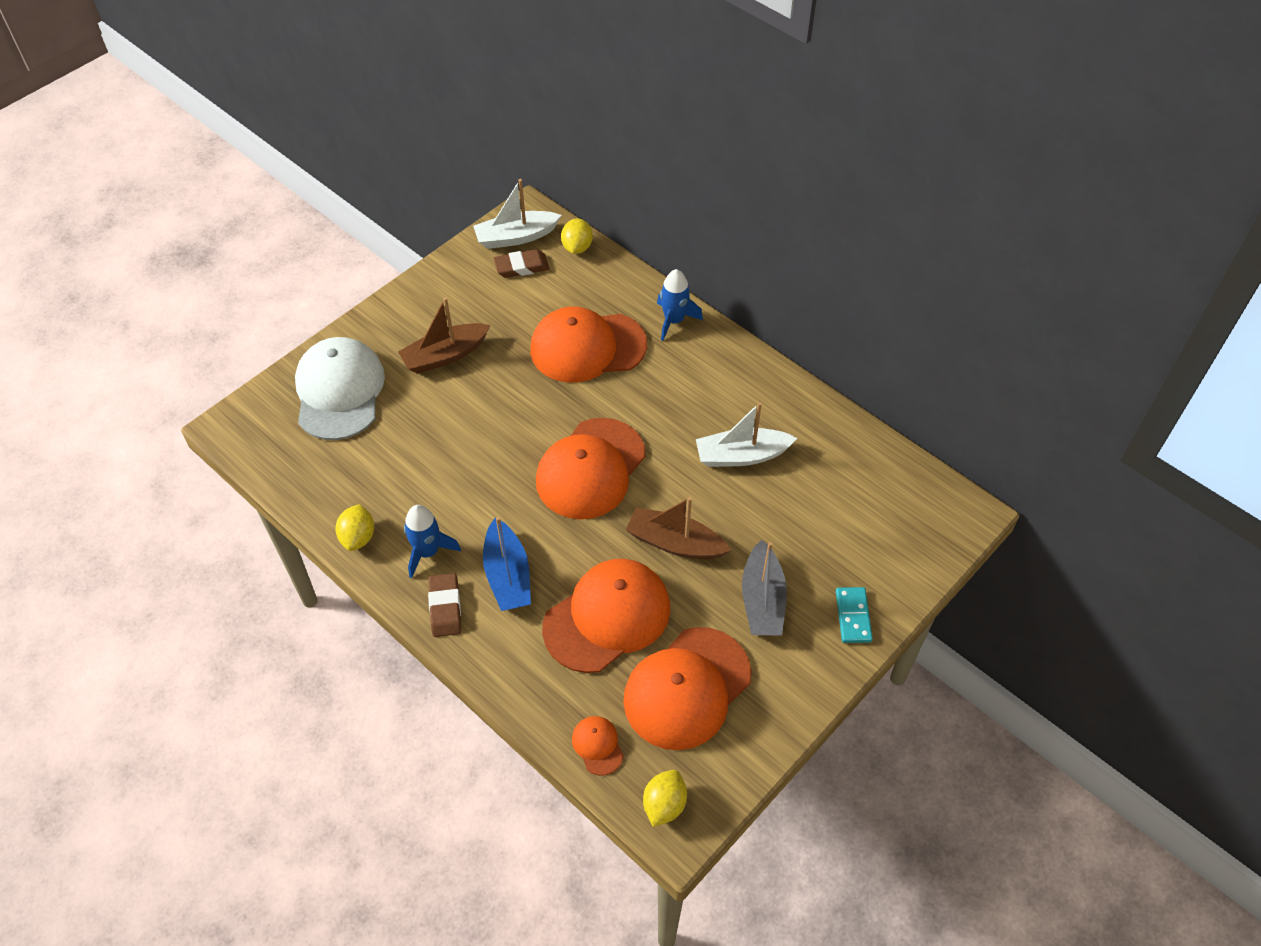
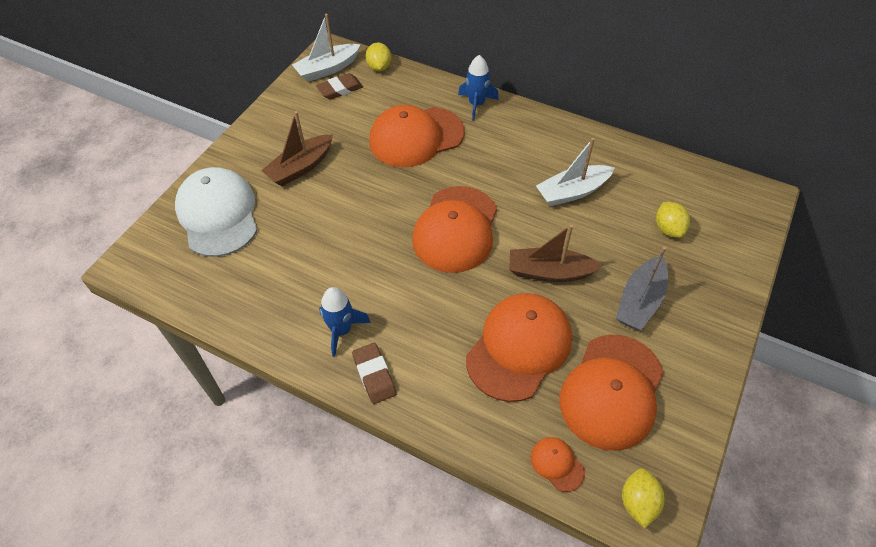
camera: 15 degrees left, 0 degrees up
(358, 537) = (274, 333): yellow lemon -> yellow lemon (668, 229)
(507, 575) = (419, 333): blue boat -> none
(762, 600) = (640, 301): grey boat -> grey boat turned 45 degrees clockwise
(853, 616) = (717, 296): turquoise domino -> none

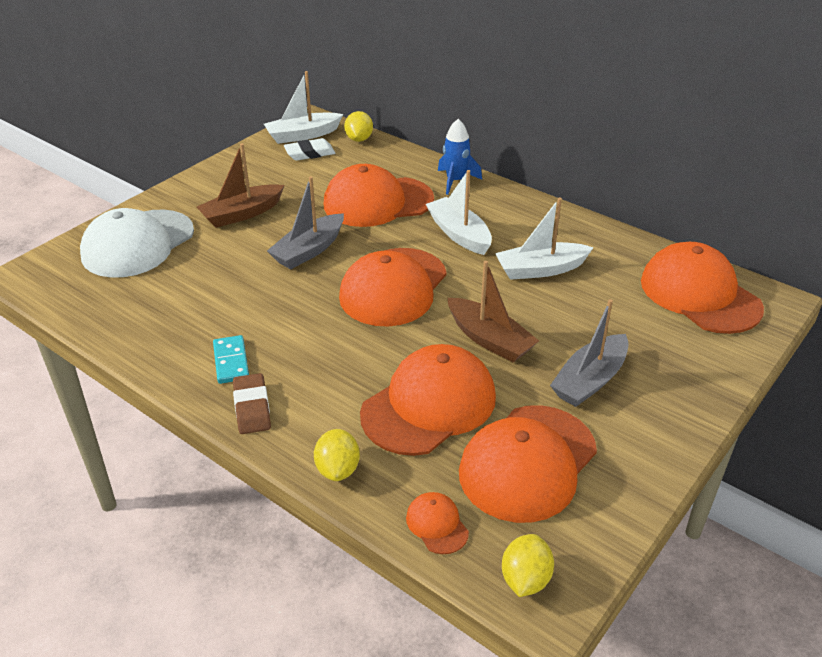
camera: 10 degrees right, 15 degrees down
(218, 214) = (138, 244): white cap -> white cap turned 135 degrees counterclockwise
(340, 89) = (309, 153): brown eraser -> white eraser
(341, 330) = (231, 361): blue rocket -> turquoise domino
(372, 200) = (309, 250): none -> grey boat
(495, 163) = (459, 234): none -> white boat
(549, 272) = (489, 339): brown boat -> brown boat turned 150 degrees counterclockwise
(668, 229) = (645, 317): yellow lemon -> yellow lemon (338, 469)
(705, 199) = (699, 294): none -> orange cap

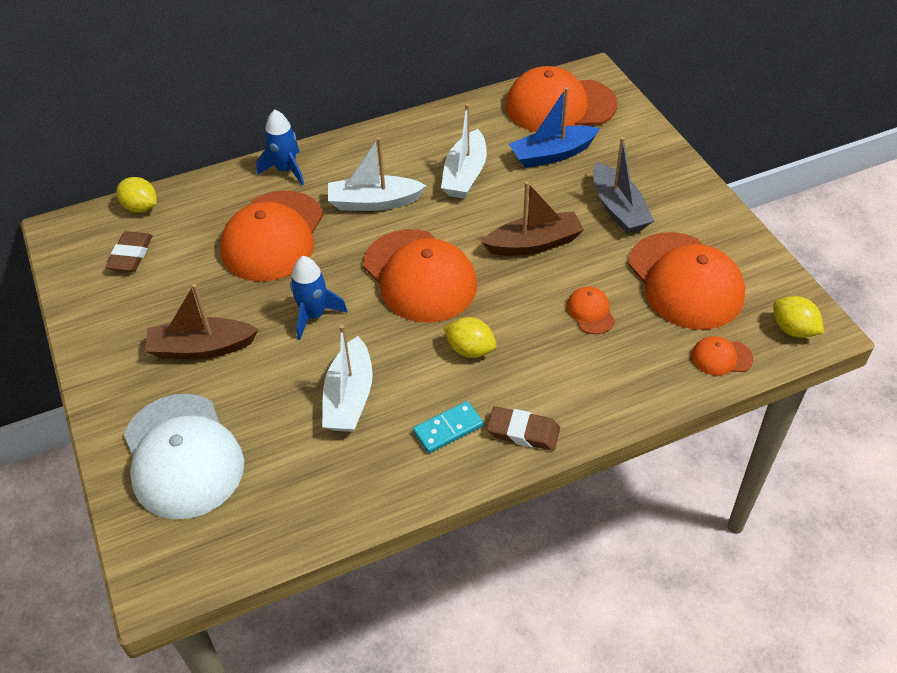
camera: 60 degrees left, 10 degrees up
(231, 361) = (448, 429): turquoise domino -> turquoise domino turned 45 degrees counterclockwise
(242, 214) = (202, 348): brown boat -> brown boat turned 90 degrees clockwise
(303, 135) = (87, 248): white boat -> white boat (349, 397)
(309, 153) = (131, 255): white eraser -> brown eraser
(309, 250) = (314, 315): grey boat -> blue rocket
(338, 469) = (633, 397): yellow lemon -> yellow lemon (470, 350)
(429, 405) = (590, 312): orange cap -> orange cap, size x0.43
(623, 312) = (552, 154): none -> blue boat

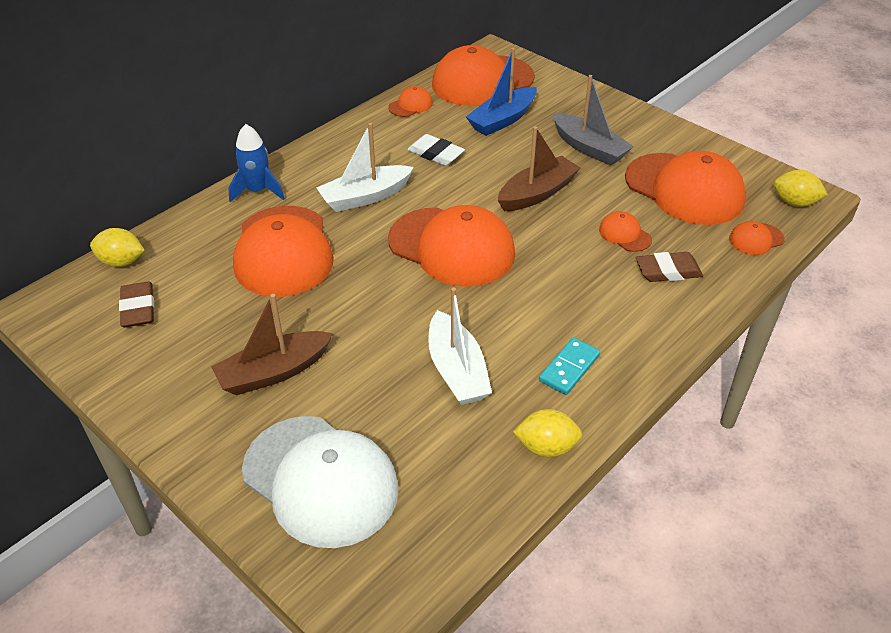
camera: 25 degrees left, 5 degrees down
(314, 315) = (372, 309): blue rocket -> none
(465, 175) = (436, 154): white boat -> white eraser
(470, 350) = (542, 295): yellow lemon -> yellow lemon (546, 447)
(474, 115) = (410, 105): none -> orange cap
(523, 432) = (637, 349): brown eraser -> brown eraser (668, 271)

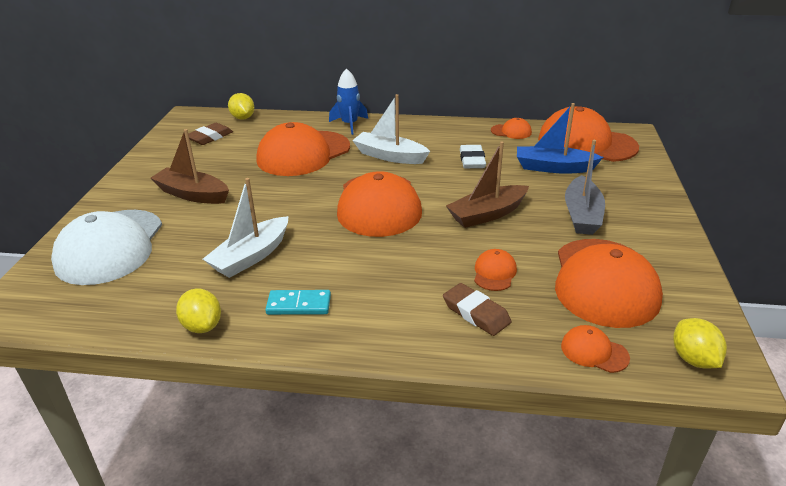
camera: 55 degrees right, 10 degrees down
(537, 193) = (487, 214): brown boat -> brown boat turned 135 degrees clockwise

